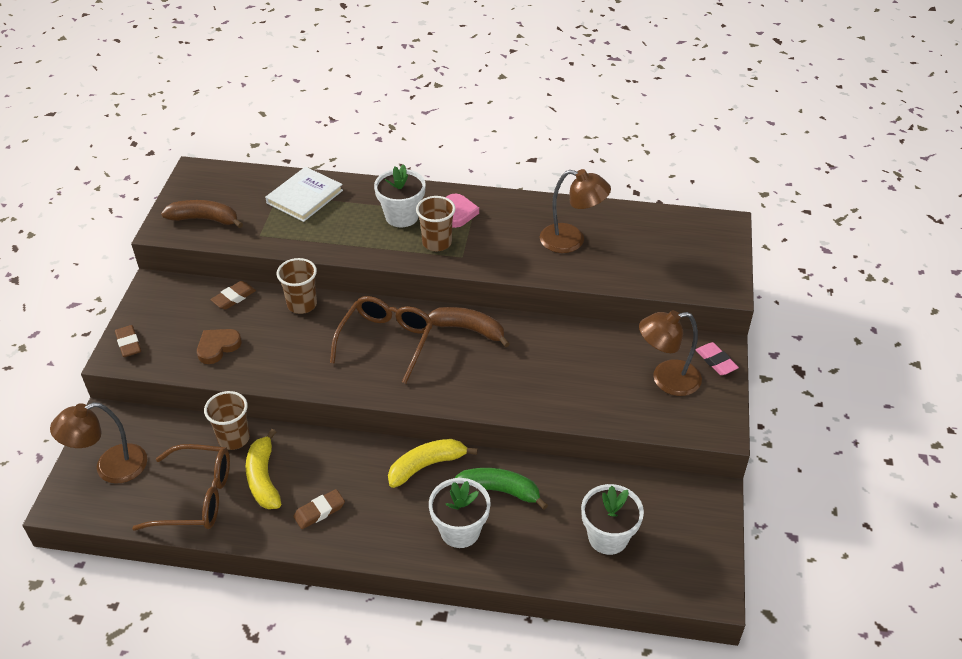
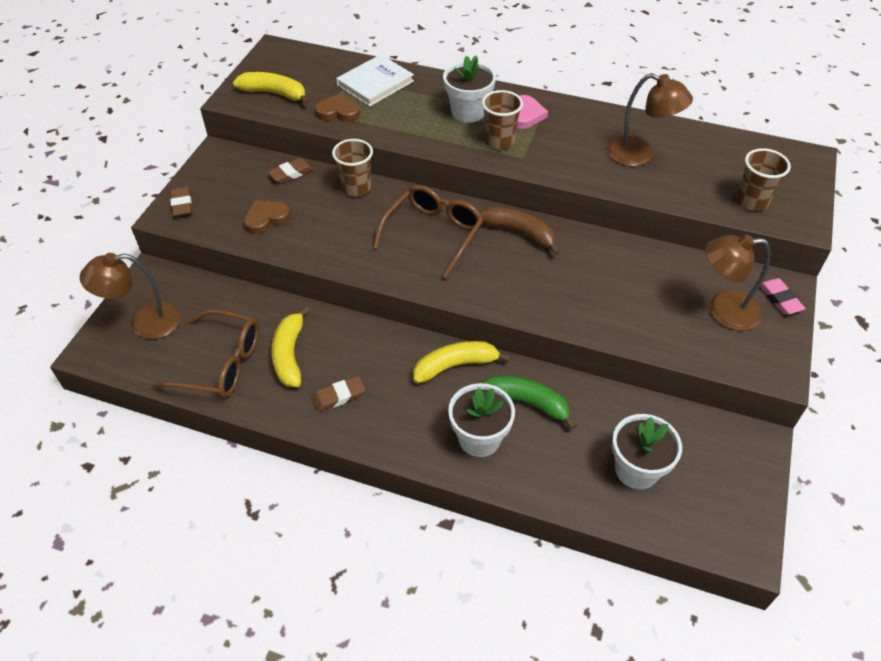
camera: 10 degrees right, 5 degrees up
(204, 219) = (274, 93): brown banana -> yellow banana
(234, 438) = (268, 311): brown cup -> brown cup (752, 201)
(273, 231) = (338, 112): none -> brown heart

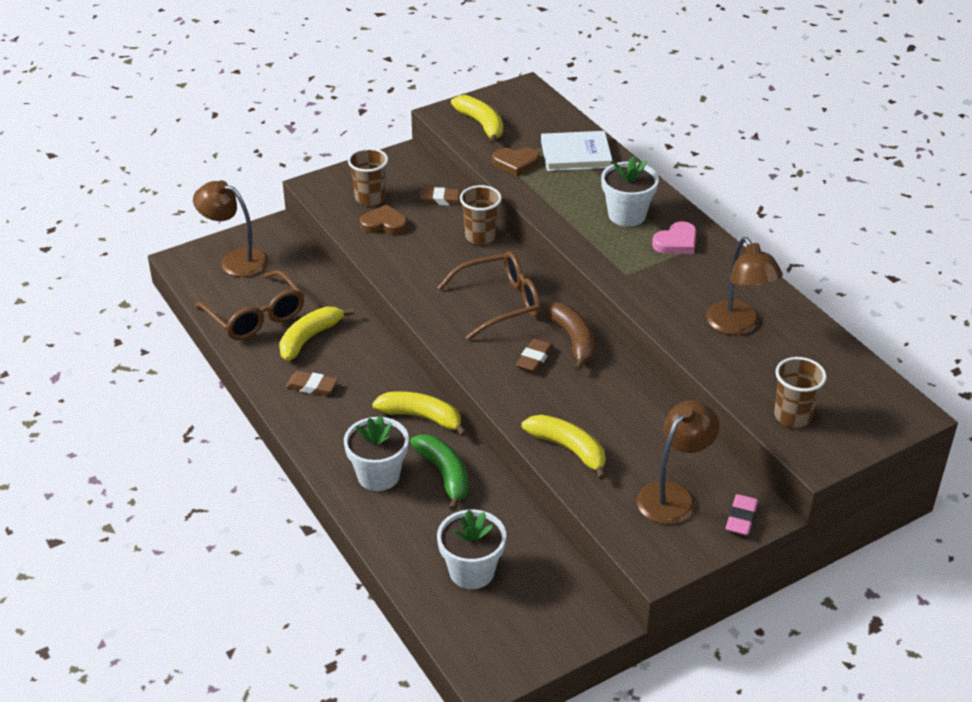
camera: 40 degrees right, 10 degrees down
(182, 204) = (335, 182): brown eraser -> brown eraser (534, 359)
(338, 112) = (515, 163): brown heart -> brown heart turned 135 degrees clockwise
(499, 141) = (623, 252): brown cup -> brown cup (370, 198)
(617, 321) = (568, 449): none -> yellow banana
(723, 311) = (673, 495): brown lamp -> brown lamp turned 90 degrees clockwise

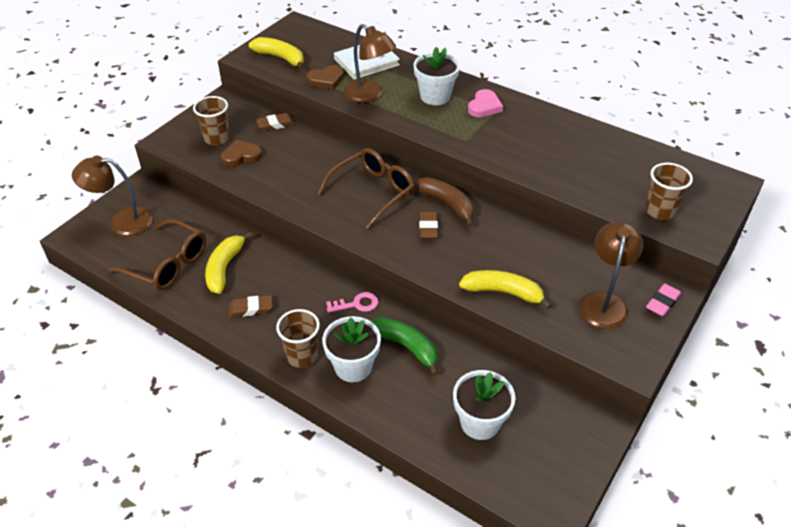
camera: 25 degrees left, 5 degrees up
(421, 417) = (357, 304): yellow banana -> pink key
(480, 236) = (324, 144): brown cup -> brown cup (302, 356)
(738, 326) = (572, 155): brown lamp -> brown lamp (369, 95)
(741, 518) = (662, 302): pink eraser -> pink eraser turned 45 degrees clockwise

